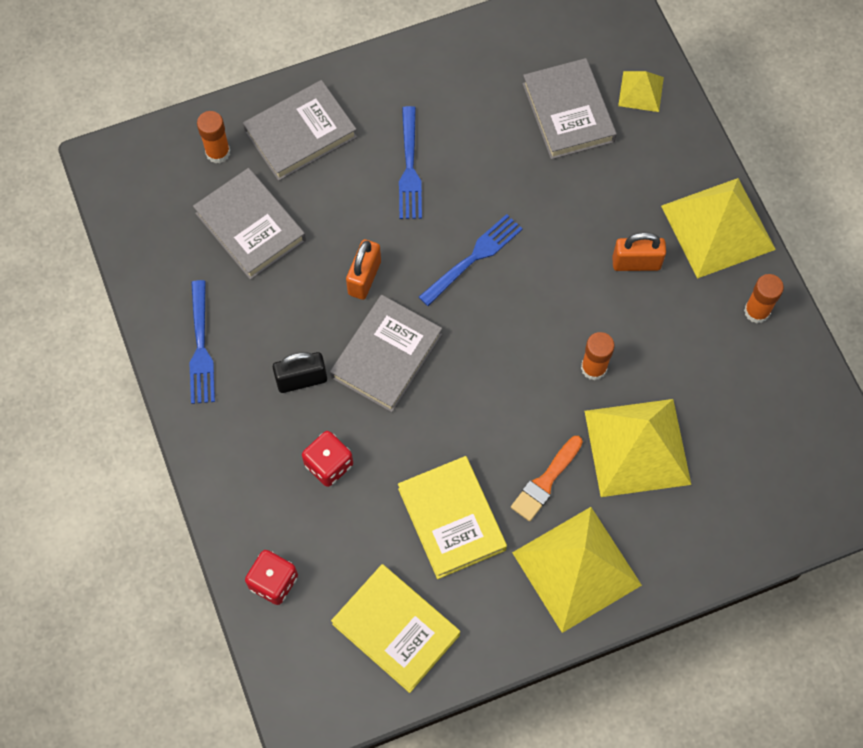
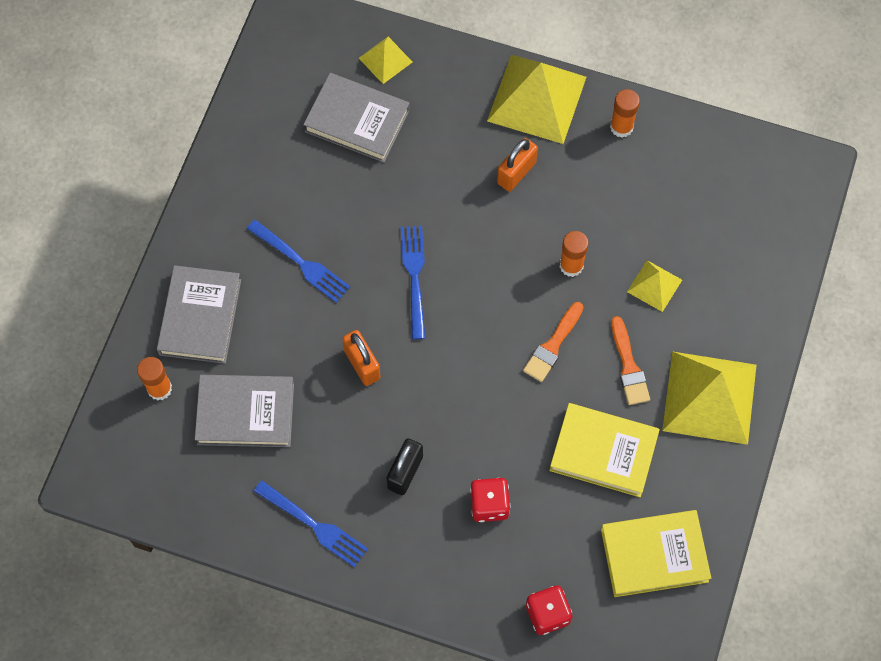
camera: 50 degrees left, 0 degrees up
(386, 356) = (438, 398): grey book -> none
(509, 408) = (552, 345): none -> orange brush
(637, 447) = (654, 285): yellow pyramid -> yellow pyramid, size x0.49

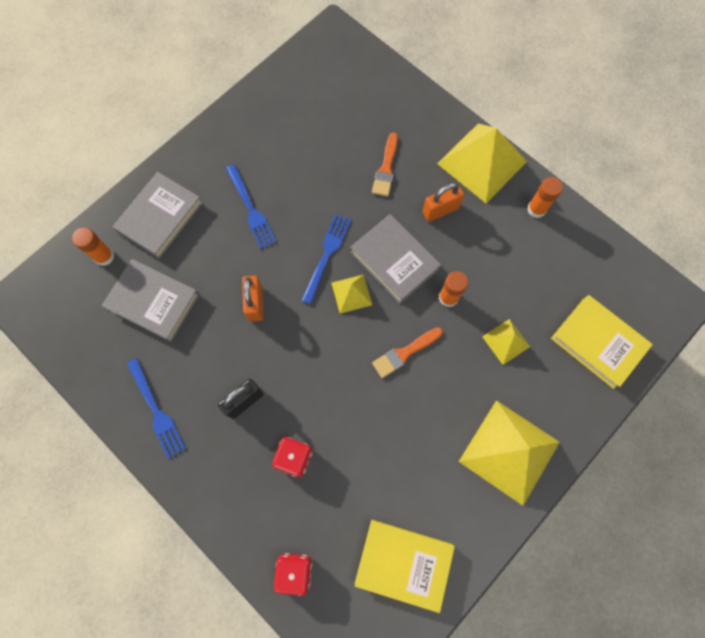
camera: 25 degrees right, 5 degrees up
(357, 120) = (343, 125): grey book -> grey book (394, 260)
(385, 60) = (385, 91): yellow pyramid -> yellow pyramid (351, 293)
(603, 452) = (403, 457): yellow book -> yellow book (598, 342)
(629, 366) = (456, 396): orange brush -> orange brush (386, 168)

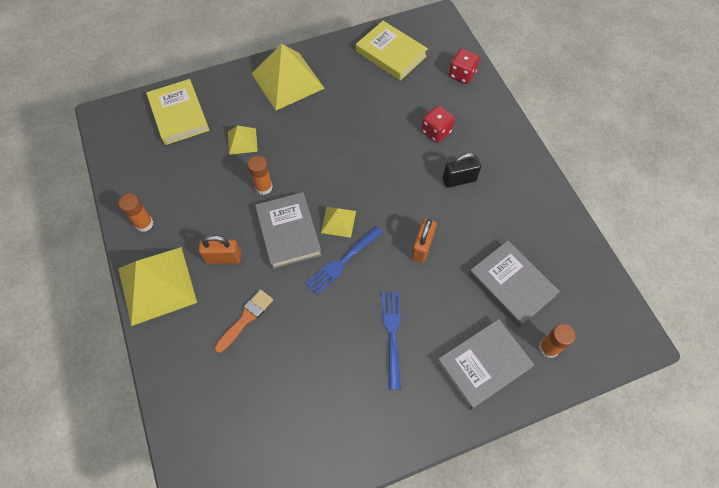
camera: 155 degrees left, 10 degrees down
(156, 410) = (530, 200): blue fork -> none
(404, 353) = (321, 163): orange brush -> none

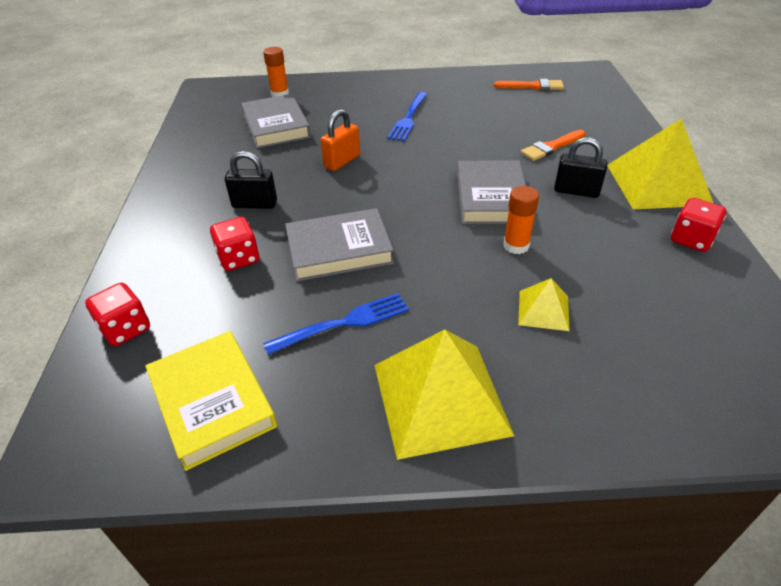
camera: 160 degrees left, 20 degrees down
(144, 224) = (691, 239): orange glue stick -> red dice
(179, 115) = (667, 382): yellow book -> none
(223, 258) = (576, 191): orange padlock -> black padlock
(274, 449) = (532, 86): none -> orange brush
(338, 222) = (426, 196): yellow pyramid -> none
(342, 261) = (435, 166): blue fork -> blue fork (343, 323)
(483, 365) = (340, 95): grey book -> grey book (339, 250)

